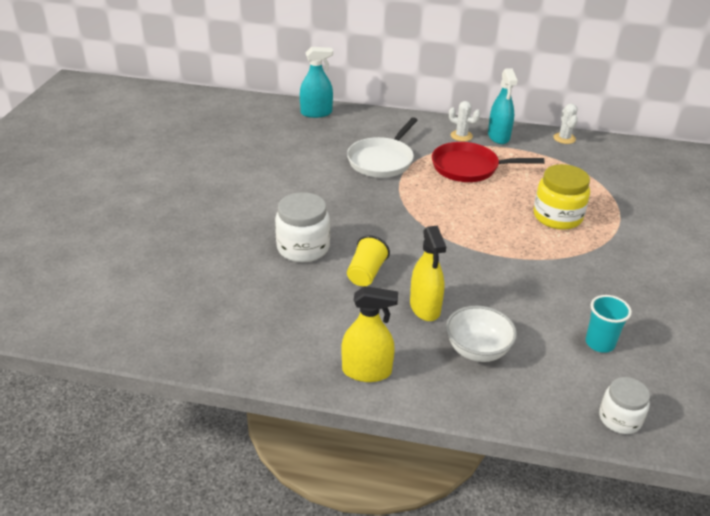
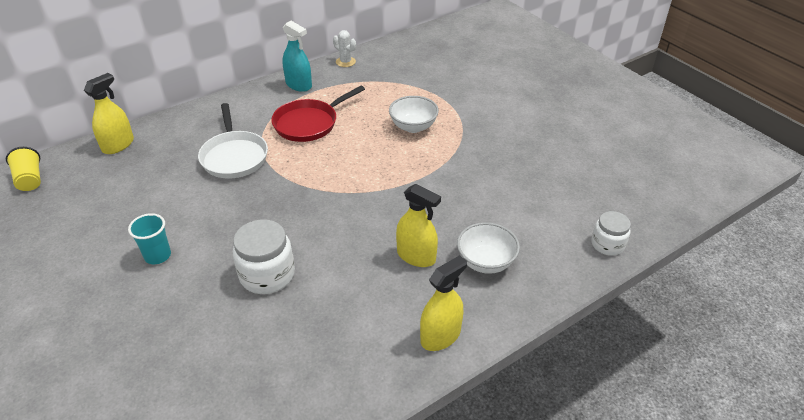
camera: 45 degrees left, 5 degrees up
(316, 113) = (118, 145): turquoise spray bottle -> yellow spray bottle
(366, 273) = (343, 260): yellow cup -> yellow cup (30, 180)
(461, 136) = (270, 99): white cactus -> none
(557, 217) = (413, 127): yellow jar -> white bowl
(599, 343) = (541, 202): turquoise cup -> turquoise cup (158, 256)

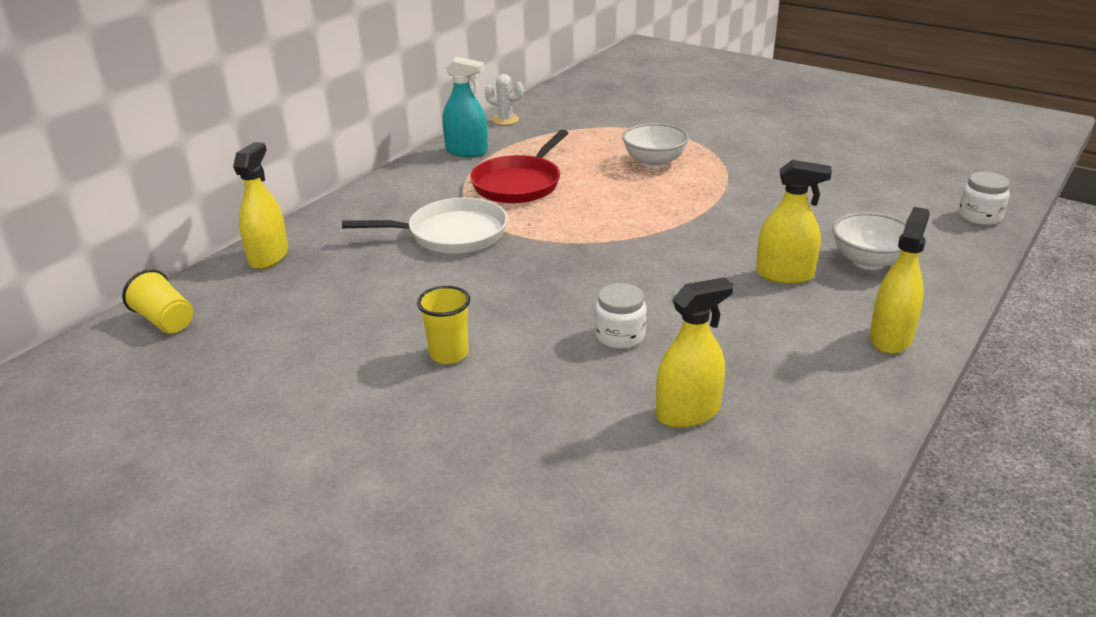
camera: 20 degrees left, 10 degrees down
(158, 256) = (449, 354): turquoise cup -> yellow cup
(234, 156) = (451, 234): white pan -> white pan turned 60 degrees counterclockwise
(257, 352) = (688, 413): none -> yellow spray bottle
(267, 275) = (620, 336): white jar -> white jar, size x0.63

